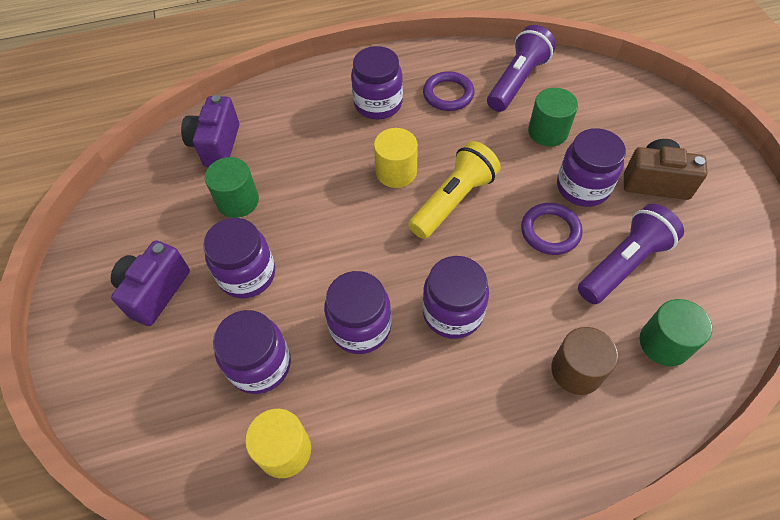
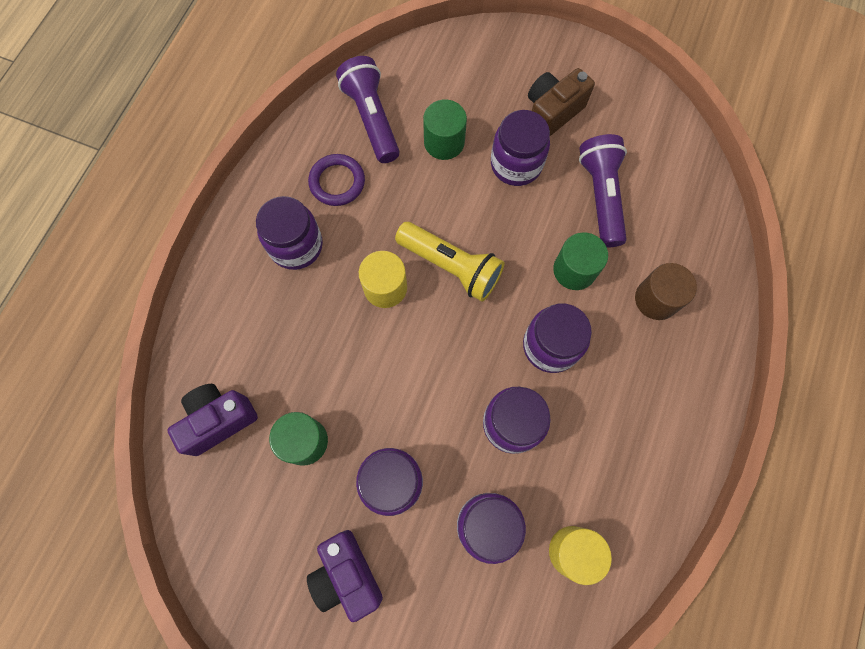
camera: 55 degrees left, 15 degrees up
(216, 145) = (219, 420): purple camera -> purple camera turned 105 degrees clockwise
(453, 200) = (451, 266): yellow flashlight -> yellow flashlight turned 135 degrees clockwise
(550, 231) = (536, 220): purple ring -> none
(664, 343) = (677, 226): green cylinder -> green cylinder (574, 270)

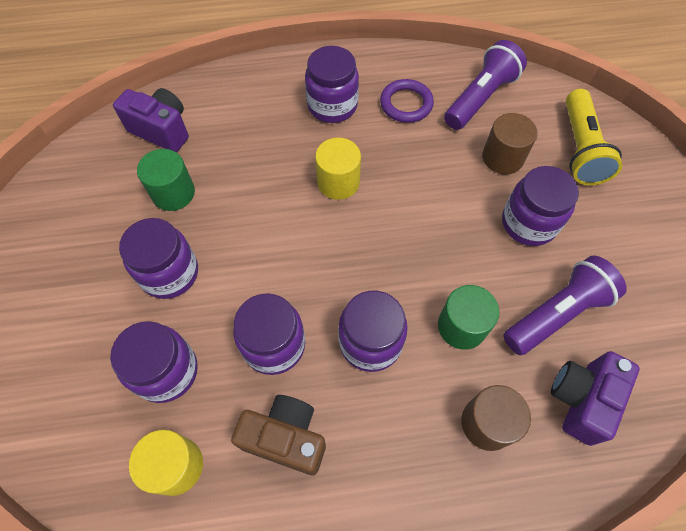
camera: 60 degrees right, 10 degrees down
(346, 574) = (75, 279): purple camera -> purple camera (581, 399)
(444, 142) = (502, 158): green cylinder -> brown cylinder
(451, 266) = (391, 221): yellow flashlight -> yellow flashlight (580, 149)
(552, 113) = (606, 227): brown camera -> brown camera (286, 438)

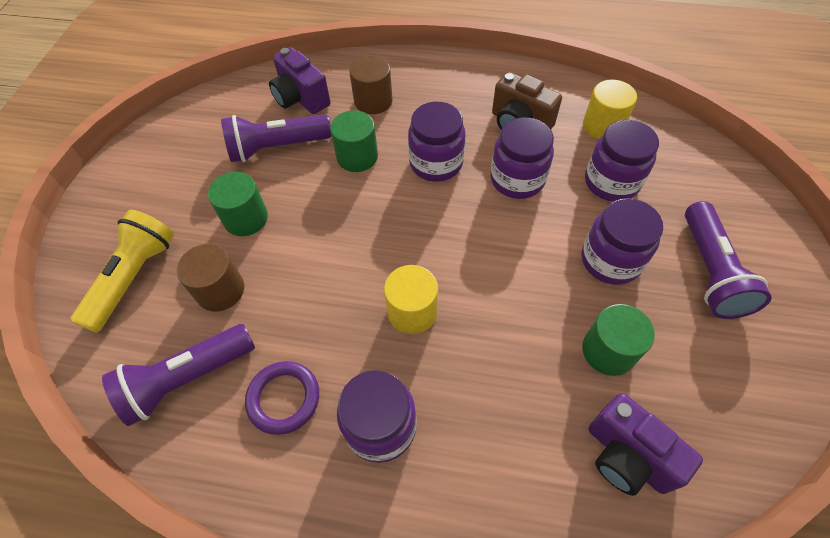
camera: 160 degrees left, 5 degrees down
(74, 287) = (710, 271): none -> purple flashlight
(528, 223) = (246, 218): purple jar -> green cylinder
(581, 399) = (301, 98): purple camera -> purple camera turned 90 degrees clockwise

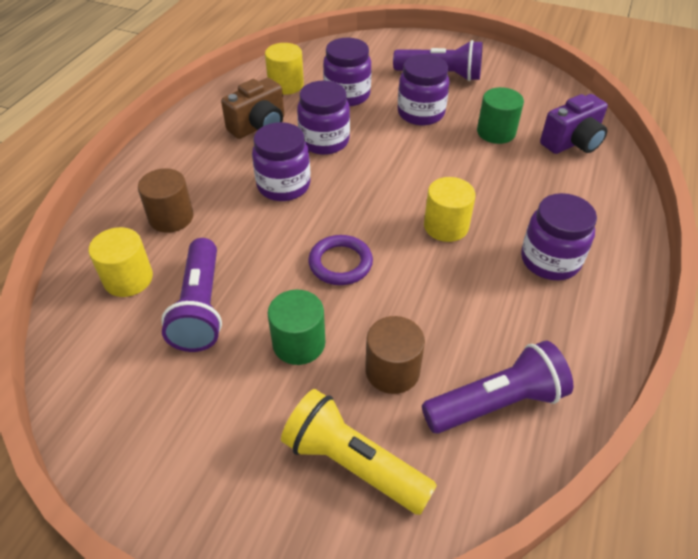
camera: 80 degrees left, 10 degrees down
(187, 379) = (496, 402): purple flashlight -> purple flashlight turned 90 degrees counterclockwise
(284, 398) = (522, 323): purple ring -> purple ring (340, 263)
(301, 98) = (128, 279): purple camera -> yellow cylinder
(357, 157) = (248, 240): green cylinder -> none

